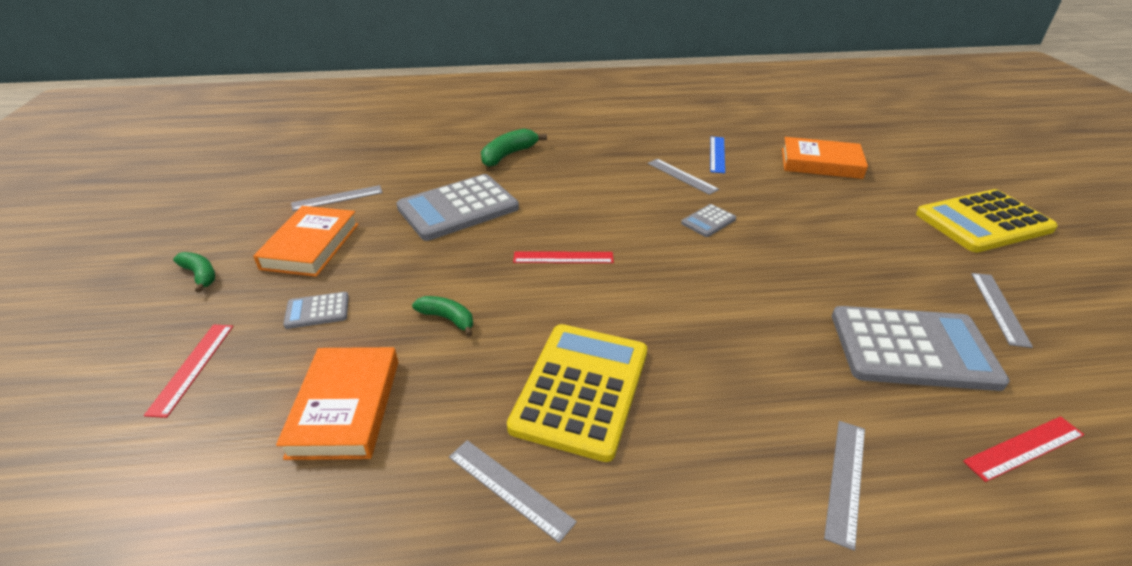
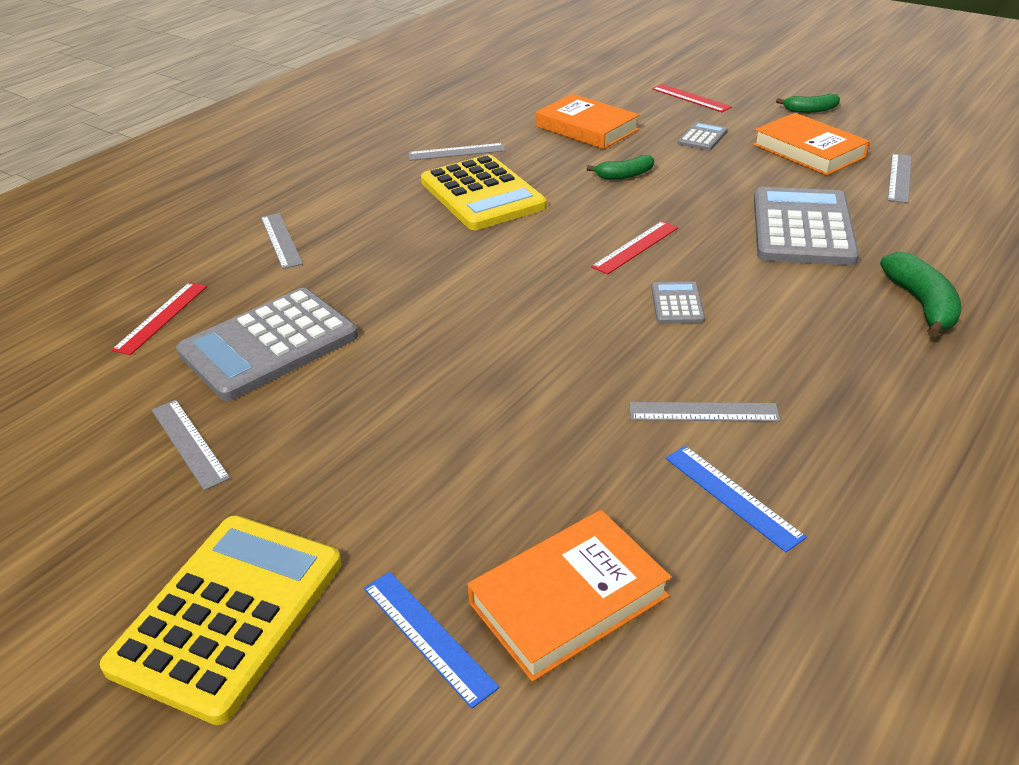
camera: 135 degrees right, 0 degrees up
(708, 221) = (577, 363): grey calculator -> grey calculator (677, 304)
(888, 179) = (428, 636): none -> blue ruler

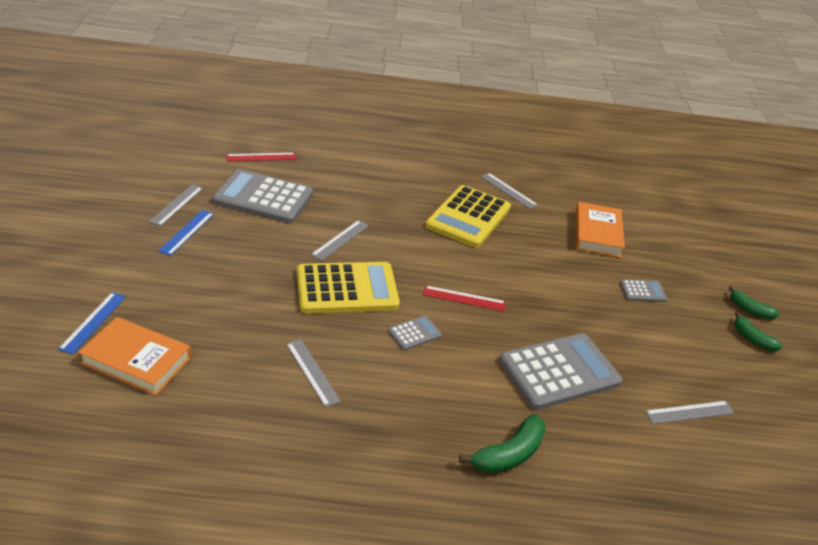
camera: 50 degrees right, 0 degrees up
(228, 614) = (79, 260): yellow calculator -> yellow calculator (347, 289)
(281, 240) = (356, 165): grey ruler -> grey ruler (340, 240)
(624, 175) = (550, 269): green banana -> green banana (750, 310)
(691, 98) = (699, 270): red ruler -> none
(732, 496) = (245, 401): blue ruler -> blue ruler (187, 232)
(809, 151) = (681, 351): orange book -> none

